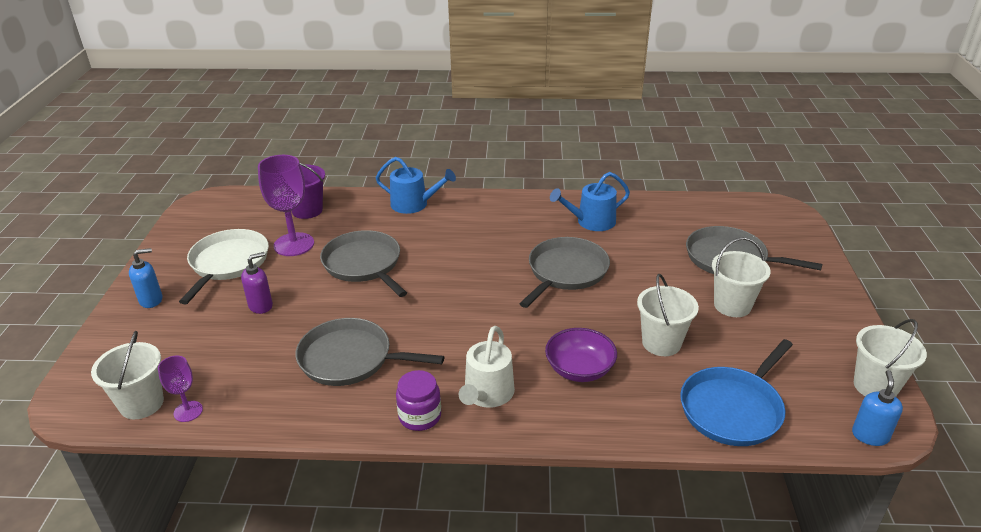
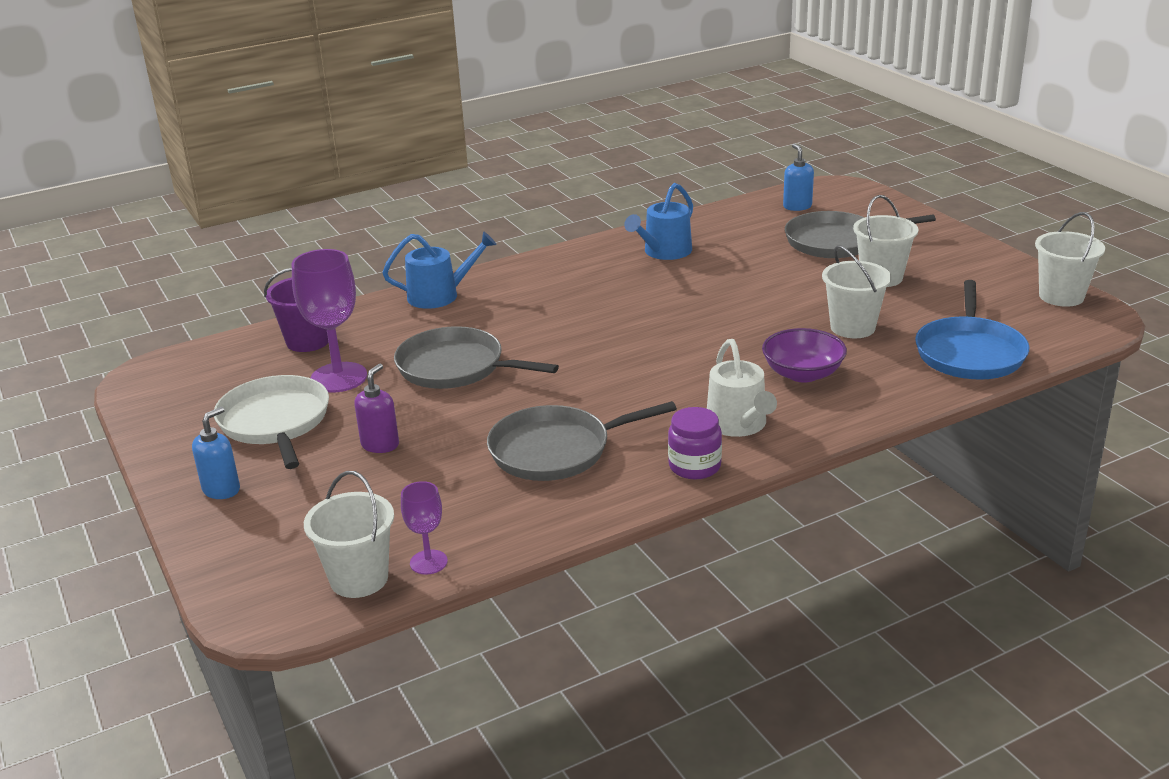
camera: 30 degrees left, 5 degrees down
(565, 272) = (691, 302): grey pan -> none
(870, 435) = (1093, 331): blue soap dispenser -> blue soap dispenser (797, 206)

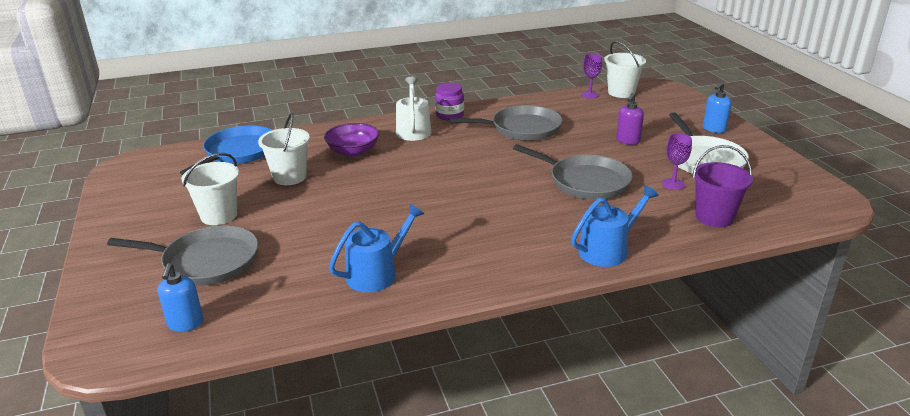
camera: 170 degrees left, 0 degrees up
(339, 377) = (673, 184): purple goblet -> purple goblet, size x0.54
(439, 295) = (607, 250): blue watering can -> blue watering can turned 150 degrees clockwise
(1061, 296) = (120, 182): white bucket -> none

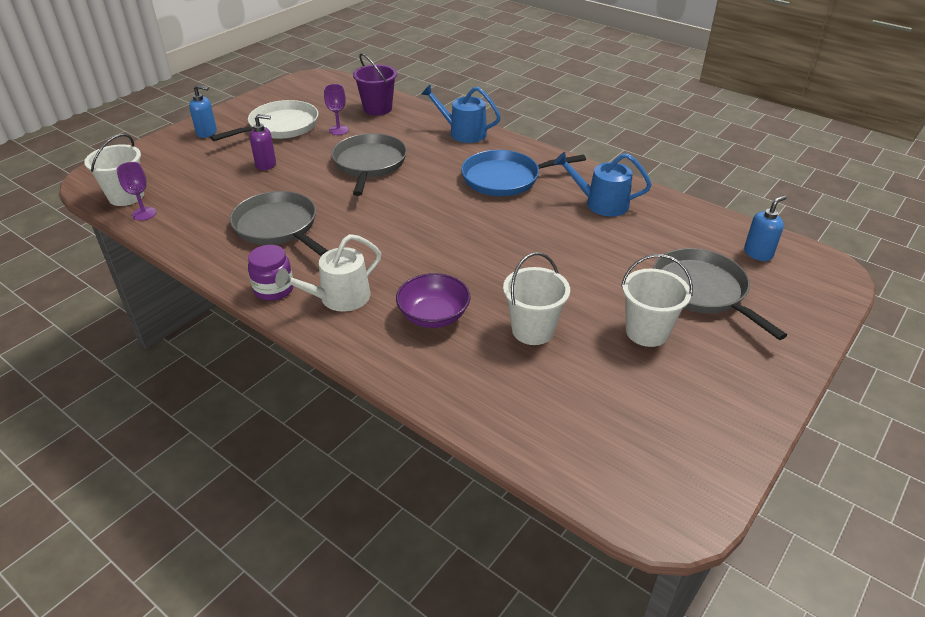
camera: 125 degrees left, 10 degrees up
(239, 152) = (527, 415): blue pan -> blue pan (505, 178)

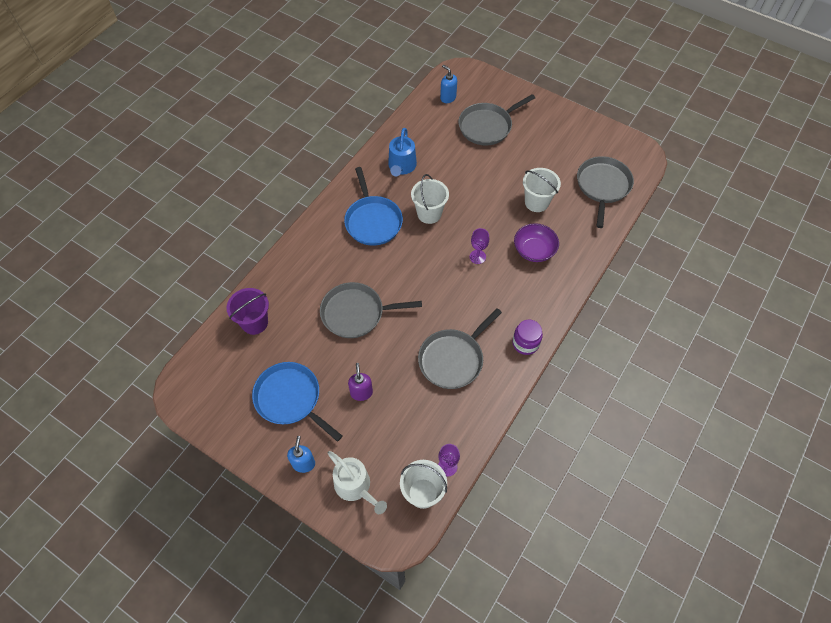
camera: 95 degrees left, 20 degrees up
(280, 127) = (290, 399): white pan -> blue pan
(338, 130) = (297, 347): purple goblet -> purple goblet (477, 257)
(339, 298) = (527, 303): white watering can -> white watering can (355, 486)
(463, 133) = (301, 252): blue watering can -> none
(571, 426) = (603, 186): none -> grey pan
(647, 332) = (527, 153): white bucket -> white bucket (429, 213)

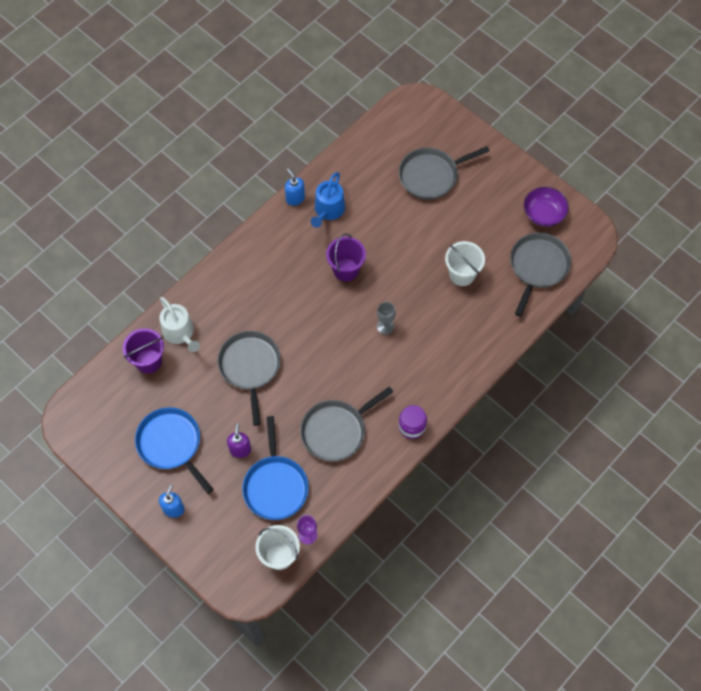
camera: 10 degrees right, 5 degrees up
(355, 486) = (218, 538): white watering can -> white watering can (180, 333)
(356, 313) = (250, 367): grey pan -> grey pan turned 75 degrees clockwise
(372, 221) = (285, 269): blue pan -> blue pan (275, 485)
(429, 213) = (346, 270): white bucket -> purple bucket
(448, 98) = (396, 133): blue soap dispenser -> blue soap dispenser (295, 198)
(477, 257) = (385, 326): purple goblet -> grey goblet
(534, 250) = (445, 328): purple bowl -> purple bowl (543, 214)

